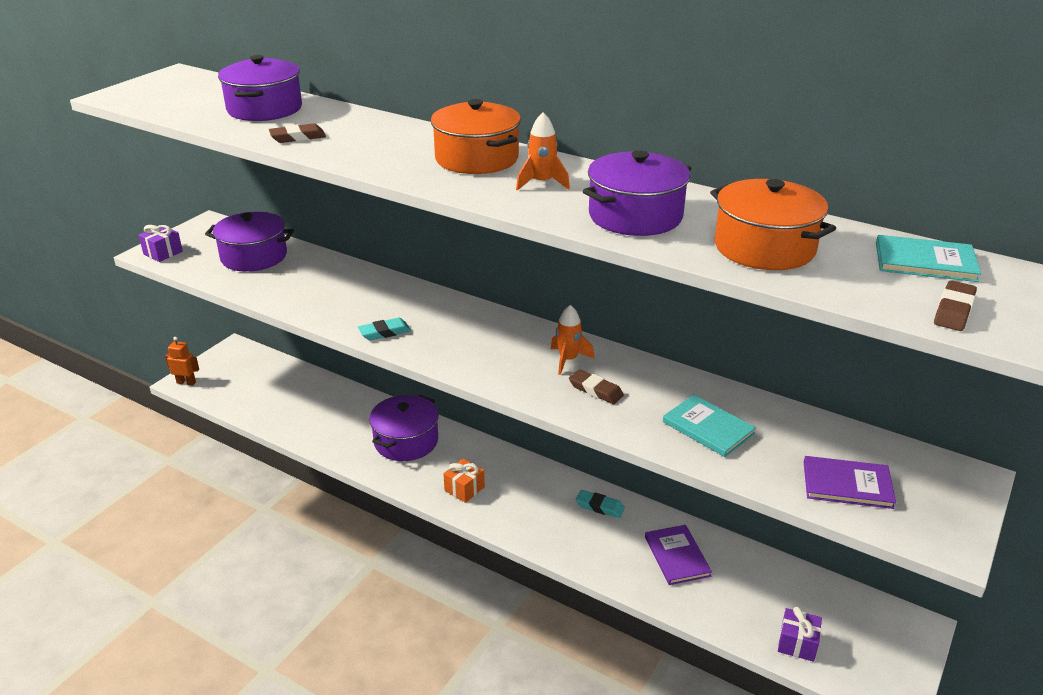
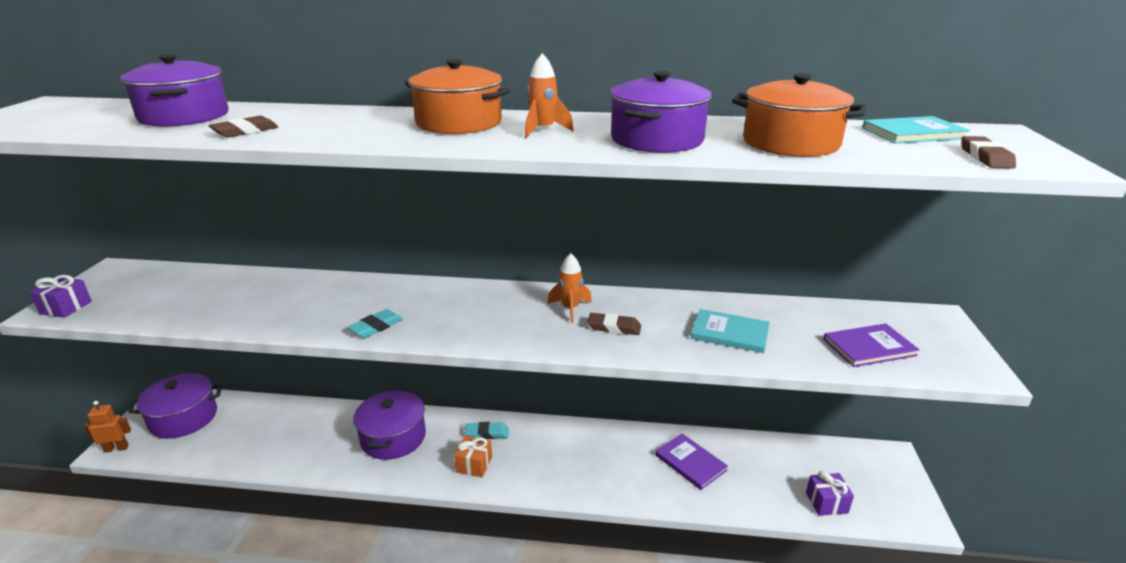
camera: 25 degrees left, 5 degrees down
(254, 256) = (185, 289): purple pot -> purple pot (183, 418)
(599, 507) = (602, 441): turquoise eraser -> turquoise eraser (487, 433)

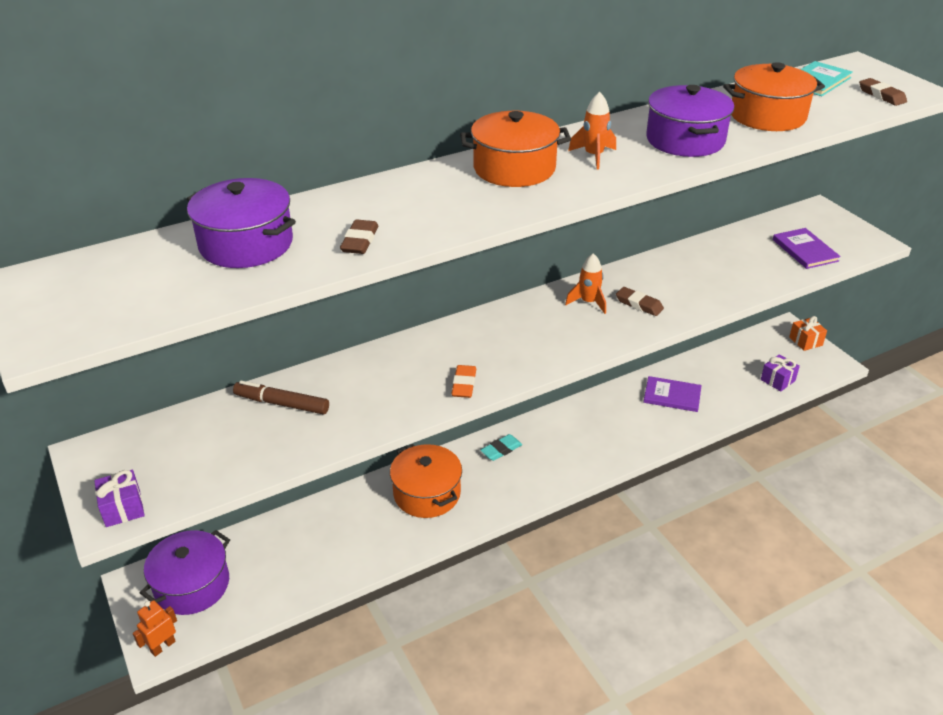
camera: 35 degrees left, 10 degrees up
(248, 287) = (282, 404): none -> brown marker
(376, 327) = (464, 384): turquoise eraser -> orange eraser
(393, 437) = (427, 493): purple pot -> orange pot
(474, 464) = (521, 478): orange gift -> orange gift (805, 341)
(614, 327) = (639, 304): brown eraser -> brown eraser turned 60 degrees clockwise
(730, 333) = (716, 275): turquoise book -> none
(869, 347) = (805, 250): purple book -> purple book turned 60 degrees counterclockwise

